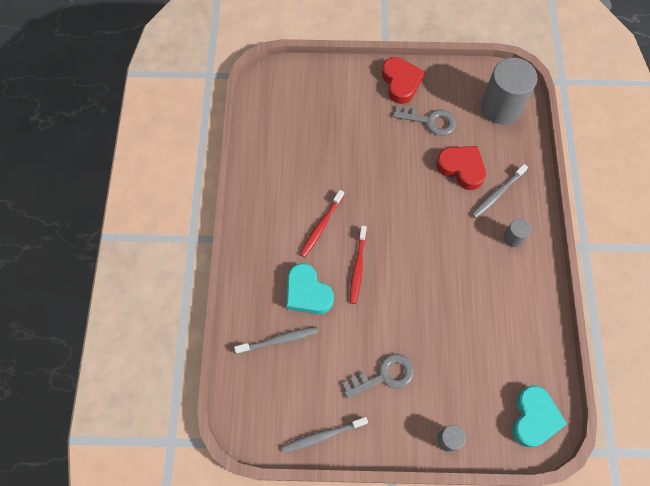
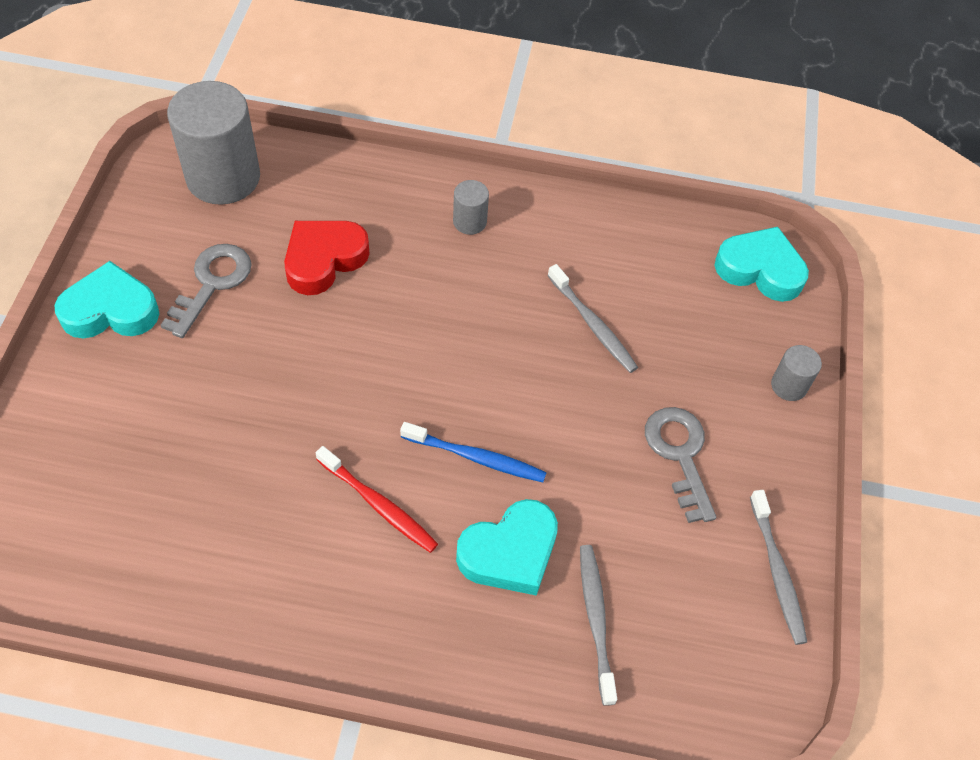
camera: 85 degrees left, 10 degrees down
(358, 267) = (476, 457): red toothbrush -> blue toothbrush
(401, 82) = (111, 310): red heart -> turquoise heart
(497, 194) = (386, 223): grey toothbrush -> grey toothbrush (593, 325)

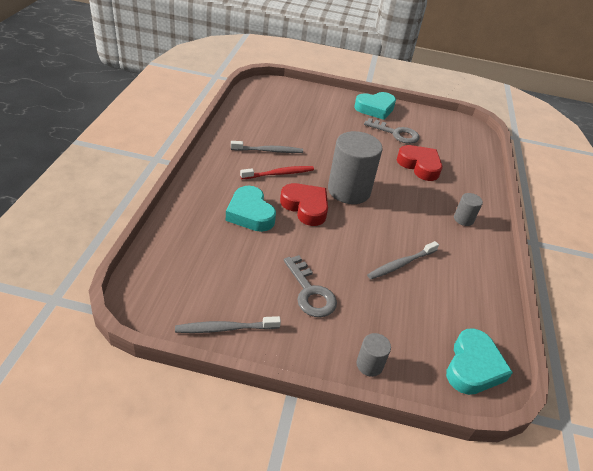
camera: 90 degrees right, 15 degrees down
(111, 310) = (375, 109): turquoise heart -> turquoise heart turned 75 degrees clockwise
(223, 177) = (460, 138): grey cylinder -> grey cylinder (349, 190)
(378, 505) = (279, 174): red toothbrush -> red toothbrush turned 150 degrees counterclockwise
(476, 457) = (305, 207): blue toothbrush -> red heart
(596, 620) = (208, 241): grey toothbrush -> grey toothbrush (268, 151)
(679, 454) = (310, 292): grey key -> grey key turned 75 degrees clockwise

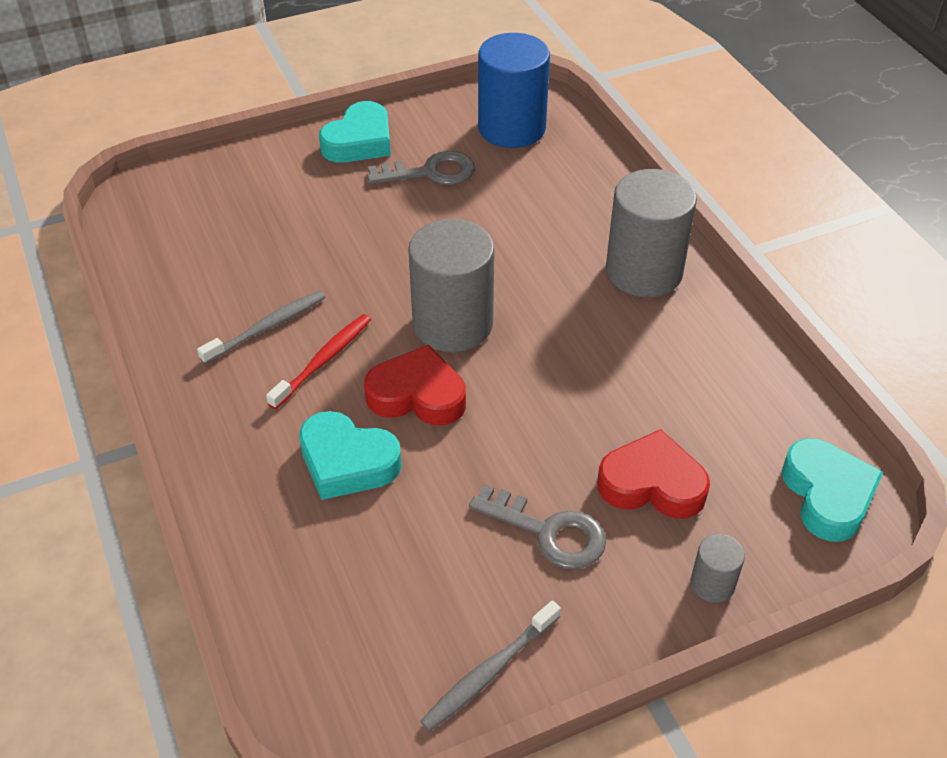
camera: 30 degrees left, 5 degrees up
(401, 264) = (625, 402): grey toothbrush -> none
(419, 166) = (513, 213): red heart -> red heart (652, 484)
(451, 135) = (511, 128): none -> blue cylinder
(463, 219) = (644, 271): grey cylinder -> grey cylinder, size x2.19

